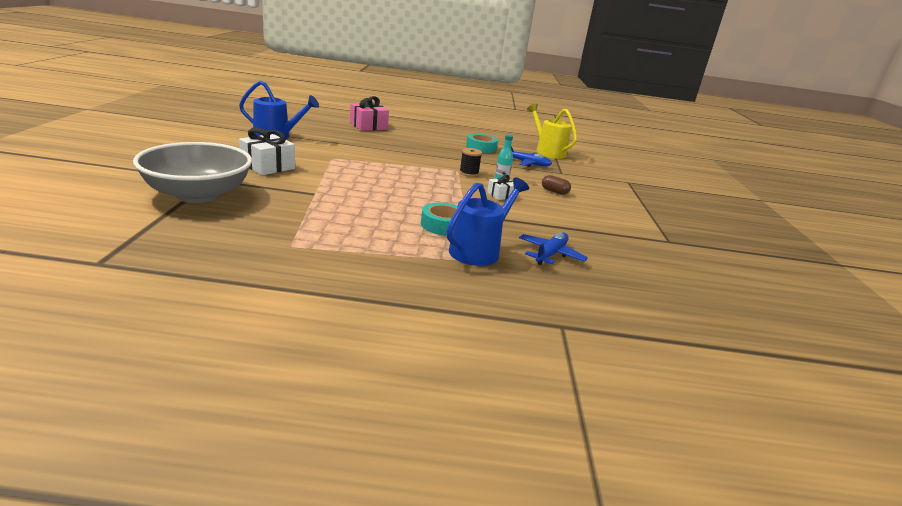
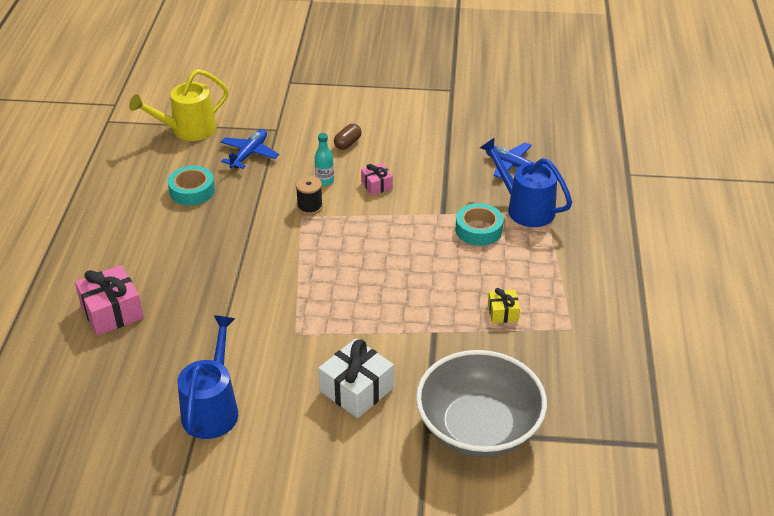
camera: 85 degrees left, 15 degrees up
(326, 220) = (503, 312): none -> yellow gift
(500, 195) = (377, 185): white gift -> pink gift

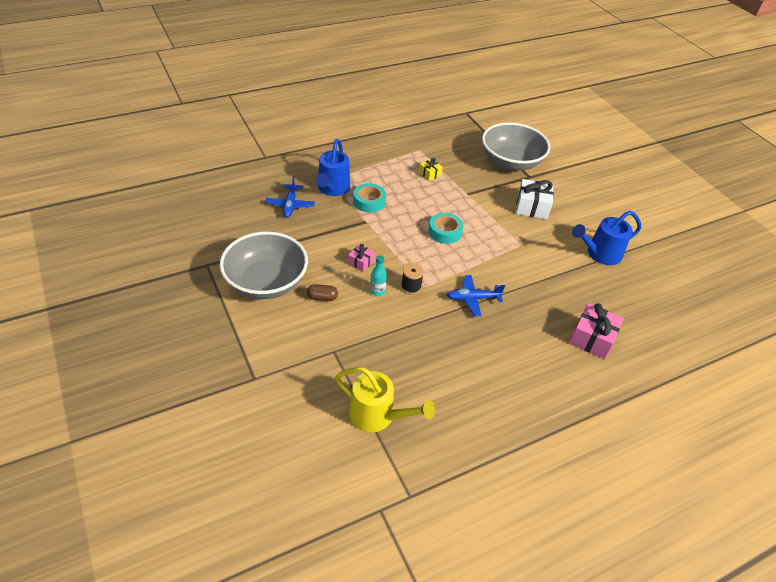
camera: 125 degrees left, 5 degrees up
(192, 191) = (449, 364): turquoise tape -> turquoise tape (445, 232)
(249, 154) = (378, 352): blue plane -> blue plane (472, 299)
(398, 117) = (266, 282): none -> grey bowl

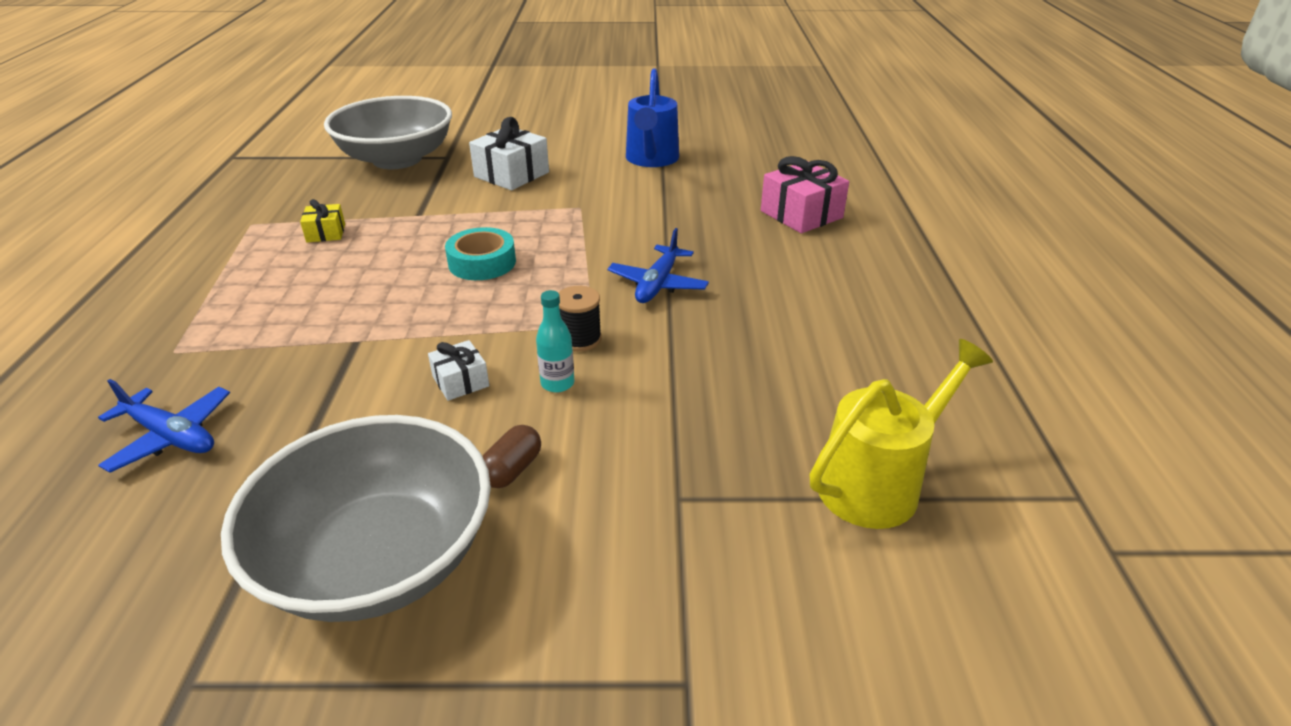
camera: 60 degrees left, 10 degrees down
(332, 189) = (207, 356): blue watering can -> none
(361, 262) = (460, 381): pink gift -> white gift
(369, 201) = (307, 320): turquoise tape -> none

